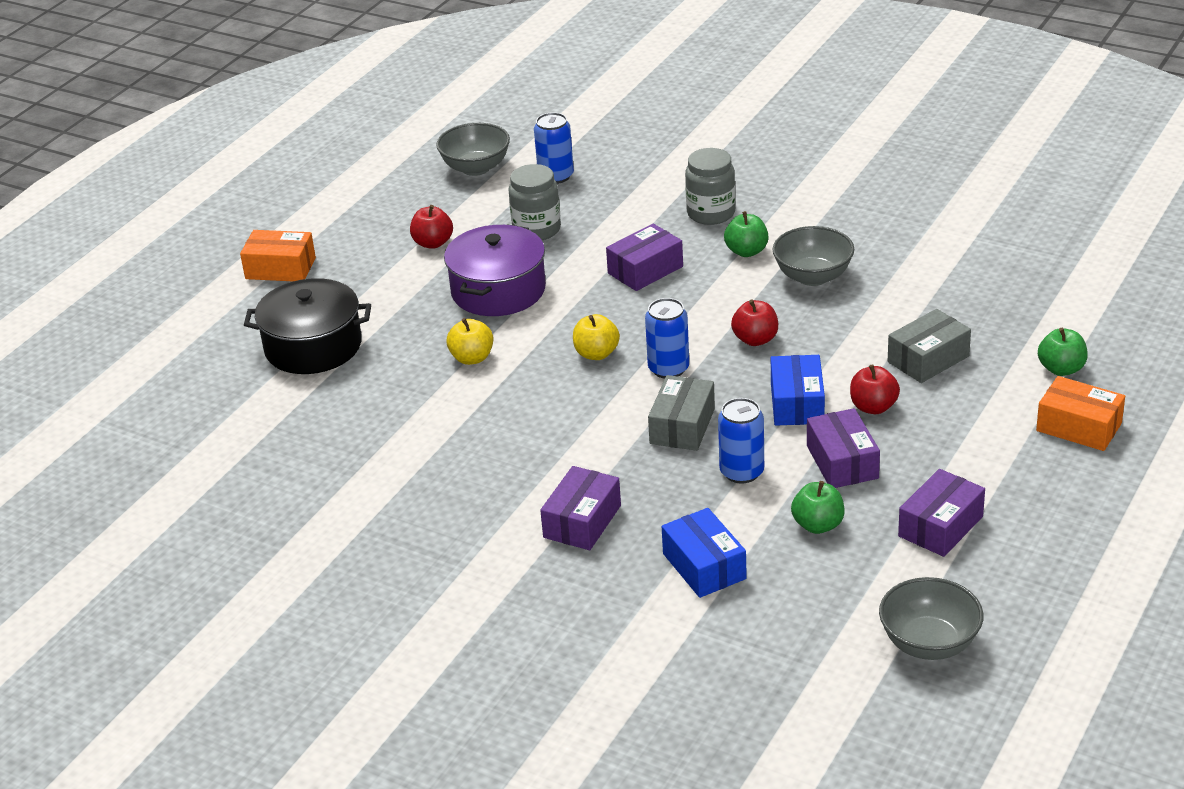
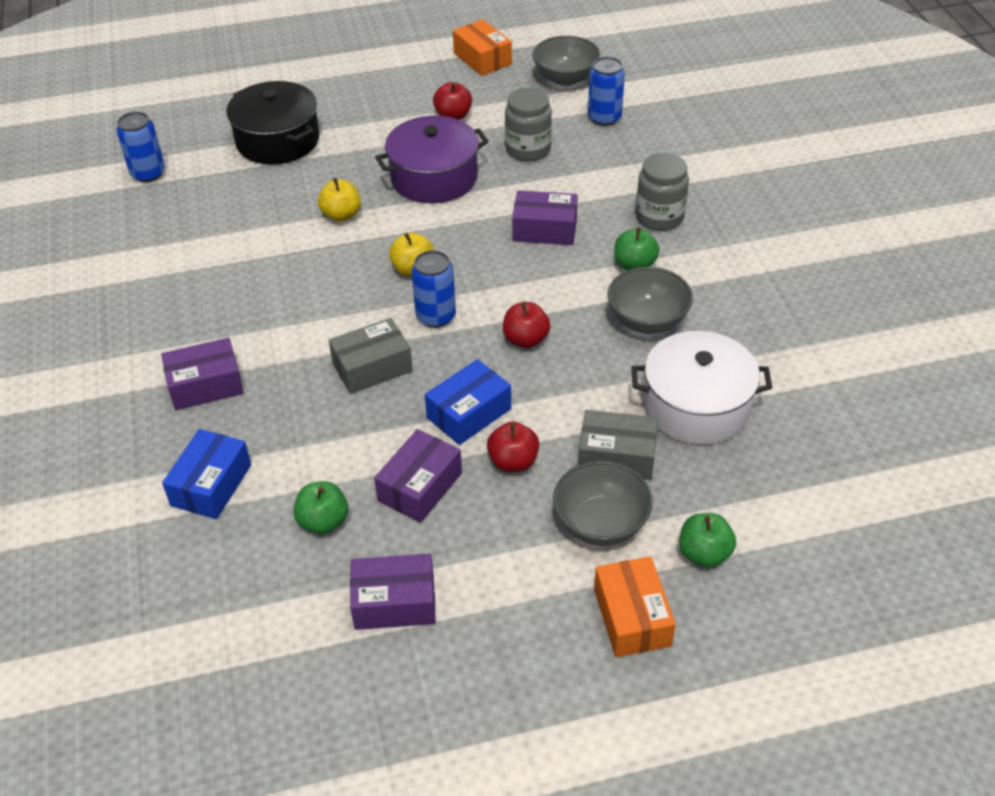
camera: 45 degrees right, 10 degrees up
(280, 268) = (347, 75): orange box -> orange box (482, 59)
(742, 472) = (348, 435): blue can -> blue can (148, 173)
(925, 301) = (696, 406): none -> white pot
(929, 643) = (230, 689): grey bowl -> grey bowl (600, 524)

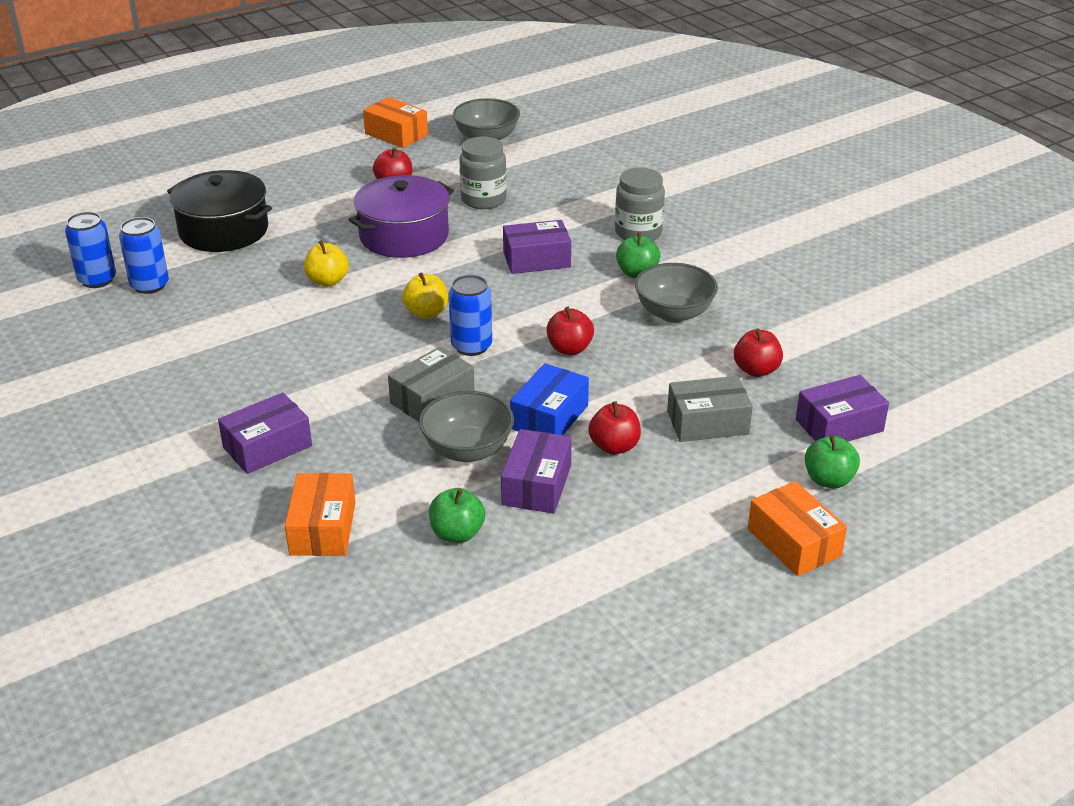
camera: 20 degrees left, 10 degrees down
(211, 485) = (322, 528): blue box -> orange box
(394, 602) = (566, 583): purple box -> purple box (839, 425)
(600, 524) = (723, 477): grey bowl -> grey bowl (467, 450)
(604, 118) = (542, 164): blue can -> blue can (149, 285)
(696, 406) = (756, 370): white pot -> red apple

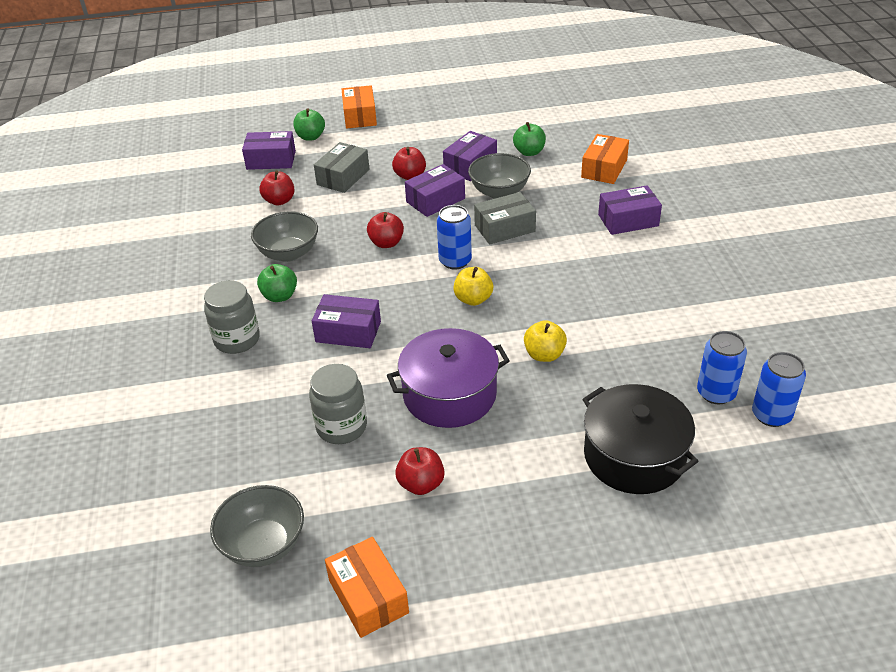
camera: 155 degrees left, 5 degrees up
(549, 417) = (435, 200): blue box -> purple box
(707, 422) = (343, 177): grey box -> grey box turned 75 degrees counterclockwise

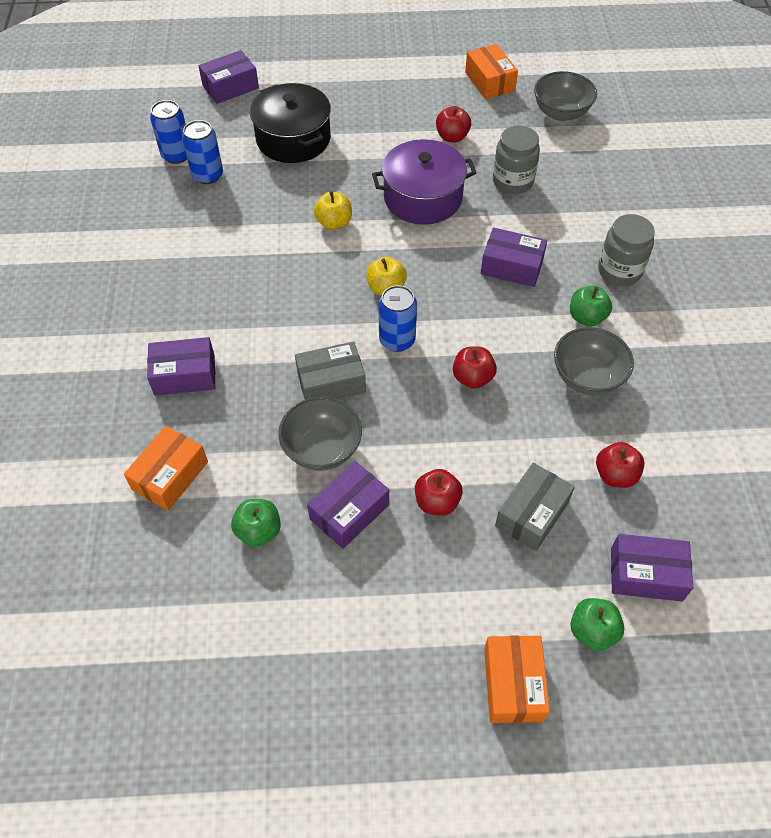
camera: 175 degrees left, 15 degrees up
(435, 200) = (407, 445): purple box -> purple box (230, 87)

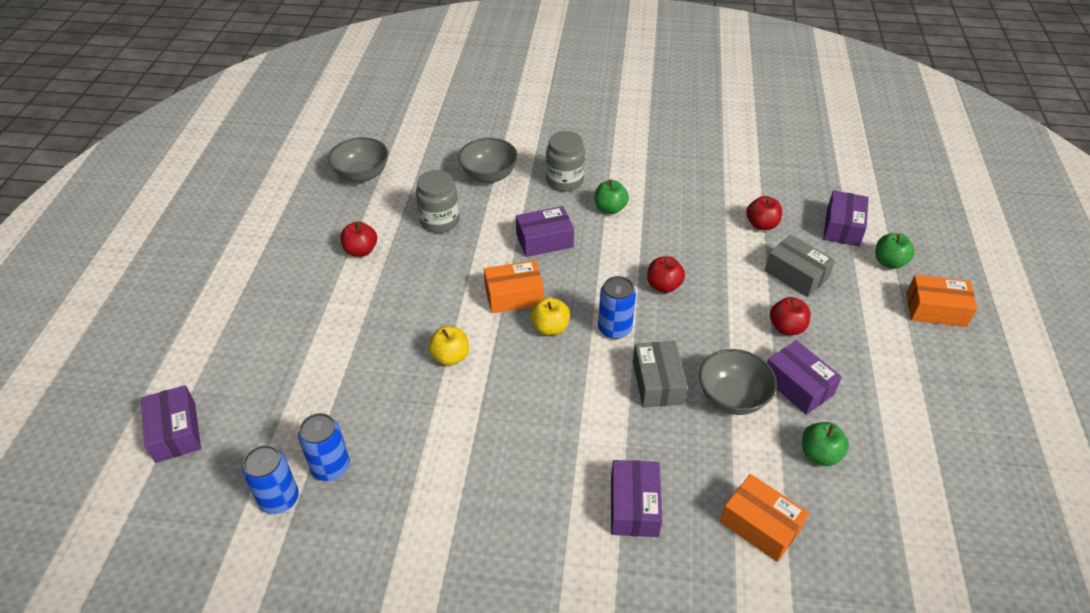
camera: 80 degrees left, 10 degrees down
(293, 139) = (304, 378): black pot -> none
(423, 197) = (438, 284): purple pot -> none
(489, 81) = (292, 211): orange box -> orange box (514, 296)
(511, 267) = (544, 240): purple box -> purple box turned 45 degrees clockwise
(587, 377) = (670, 220): grey bowl -> grey bowl (489, 175)

